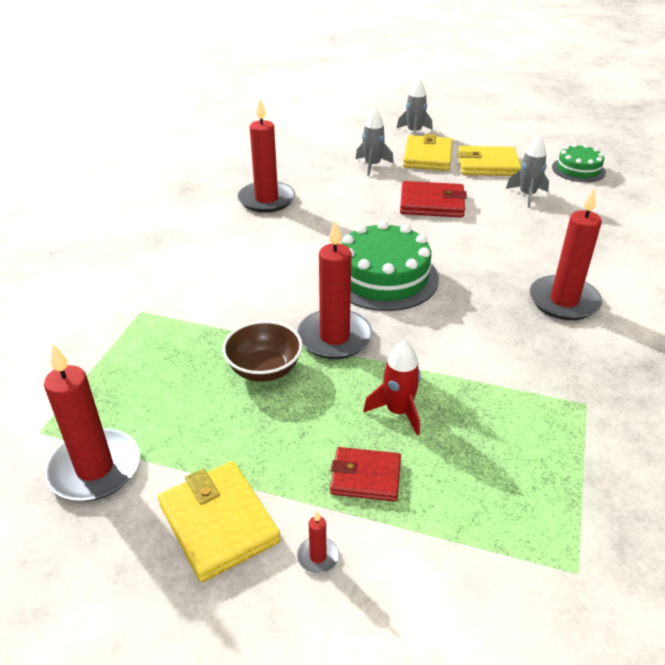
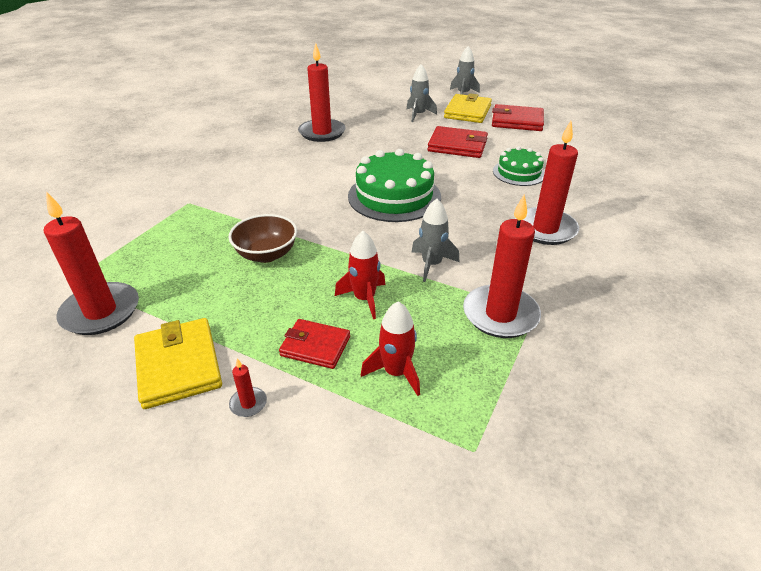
camera: 10 degrees right, 0 degrees up
(334, 337) = (334, 237): red candle -> red candle (500, 314)
(465, 495) = (396, 372): none -> red rocket
(487, 165) = (517, 121): yellow wallet -> red wallet
(527, 195) = (543, 146): grey rocket -> grey rocket (431, 264)
(578, 170) = (596, 130): green cake -> green cake (519, 173)

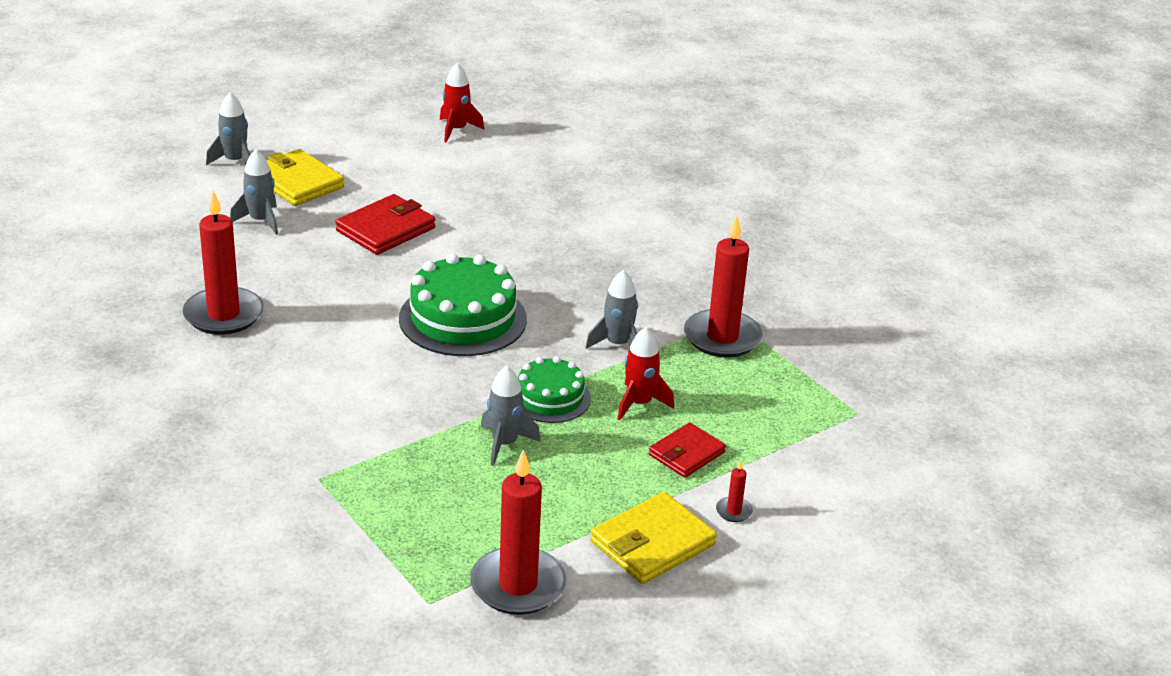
camera: 65 degrees left, 5 degrees down
(178, 365) = (652, 543): yellow wallet -> yellow wallet turned 45 degrees counterclockwise
(266, 254) = (504, 444): brown bowl -> grey rocket
(396, 372) = (753, 420): red rocket -> red rocket (456, 130)
(517, 121) = (368, 162): red wallet -> none
(519, 173) = (495, 219): green cake -> green cake (550, 398)
(545, 229) = (617, 255): red candle -> none

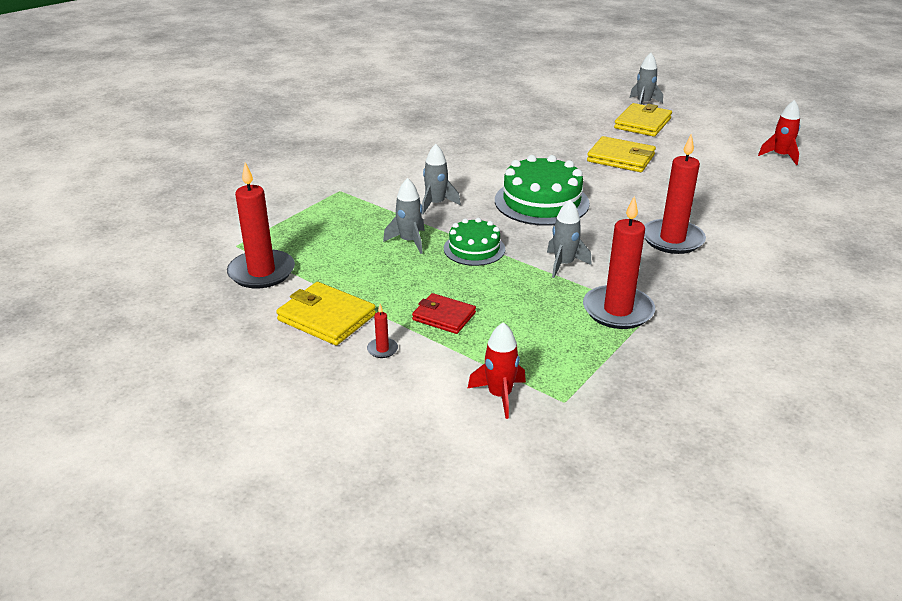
camera: 75 degrees right, 0 degrees up
(223, 315) = (479, 134): red candle -> red candle (672, 239)
(260, 221) = (586, 123): grey rocket -> grey rocket (436, 204)
(386, 229) = (620, 158): red wallet -> yellow wallet
(639, 403) = (494, 286): red rocket -> red rocket (499, 395)

